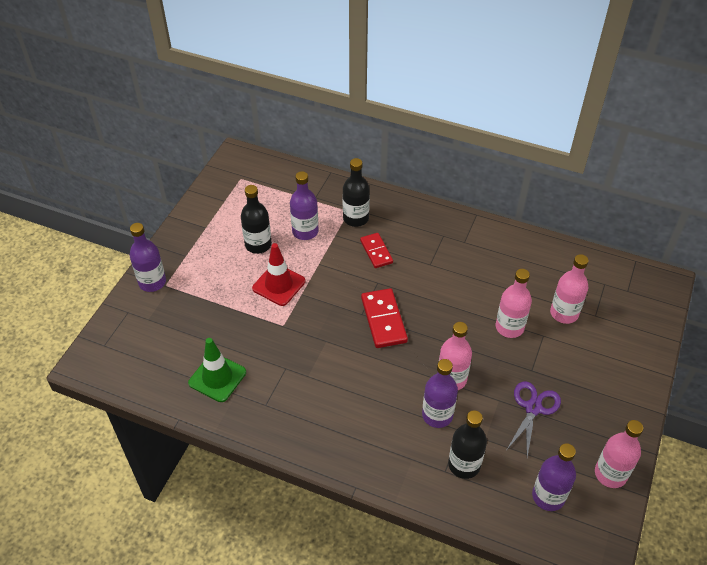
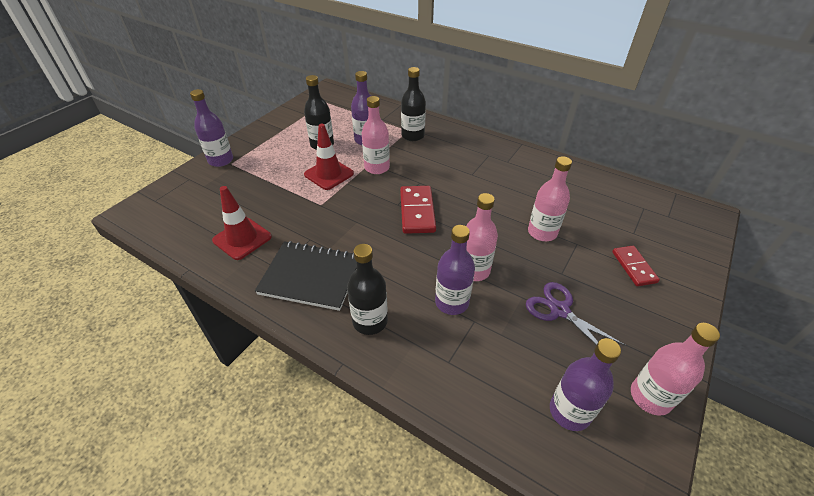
camera: 10 degrees right, 5 degrees down
(217, 377) = (242, 238): green traffic cone -> red traffic cone
(300, 409) = (311, 276): none -> black notebook
(376, 252) = (424, 160): red domino -> red domino (634, 267)
(464, 465) = (472, 358): black bottle -> black bottle (370, 321)
(533, 408) = (560, 310): purple scissors -> purple scissors turned 75 degrees counterclockwise
(564, 313) = (600, 227): pink bottle -> pink bottle (377, 168)

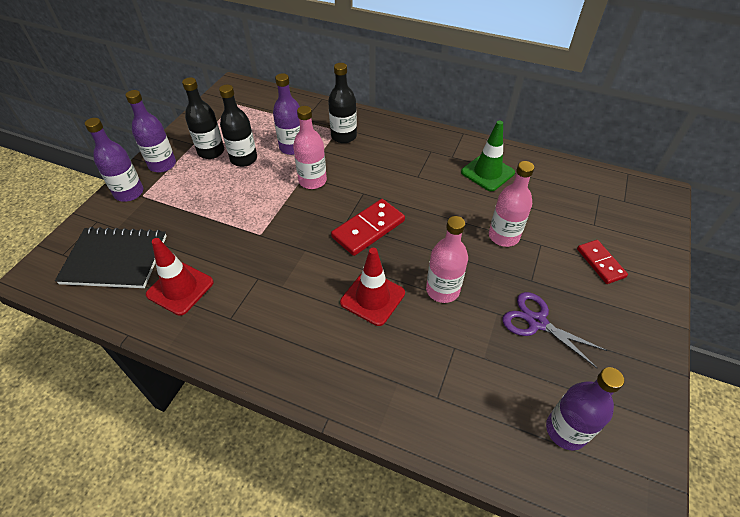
camera: 10 degrees left, 5 degrees up
(311, 276) = (270, 323): black notebook -> black notebook (115, 259)
(329, 174) = (260, 195): red traffic cone -> red traffic cone (372, 298)
(370, 321) = (346, 365): black bottle -> black bottle (211, 152)
(417, 211) = (368, 229): red domino -> red domino turned 60 degrees clockwise
(452, 302) = (427, 330): purple bottle -> purple bottle (162, 164)
(538, 178) = (487, 172): none -> green traffic cone
(650, 397) = (638, 401): pink bottle -> none

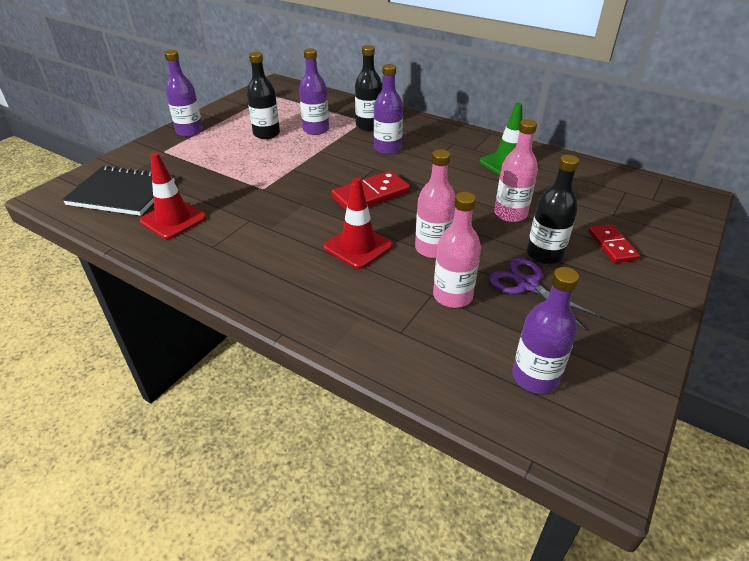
camera: 10 degrees right, 10 degrees down
(129, 193) = (152, 148): purple bottle -> purple bottle (387, 149)
(211, 152) = (238, 126): black bottle -> black bottle (544, 254)
(312, 181) = (327, 155): pink bottle -> pink bottle (452, 296)

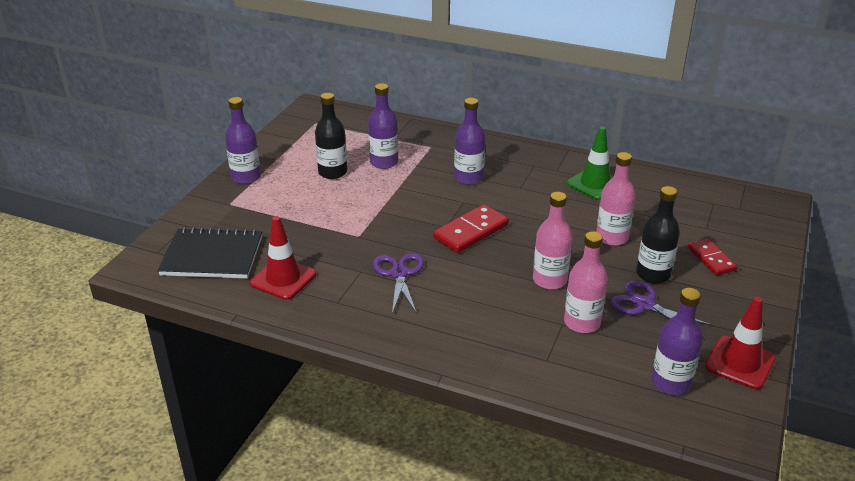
camera: 10 degrees left, 5 degrees down
(285, 226) = (399, 274): none -> purple scissors
(358, 246) = (479, 286): red traffic cone -> red traffic cone (739, 363)
(368, 126) = (438, 152): black bottle -> none

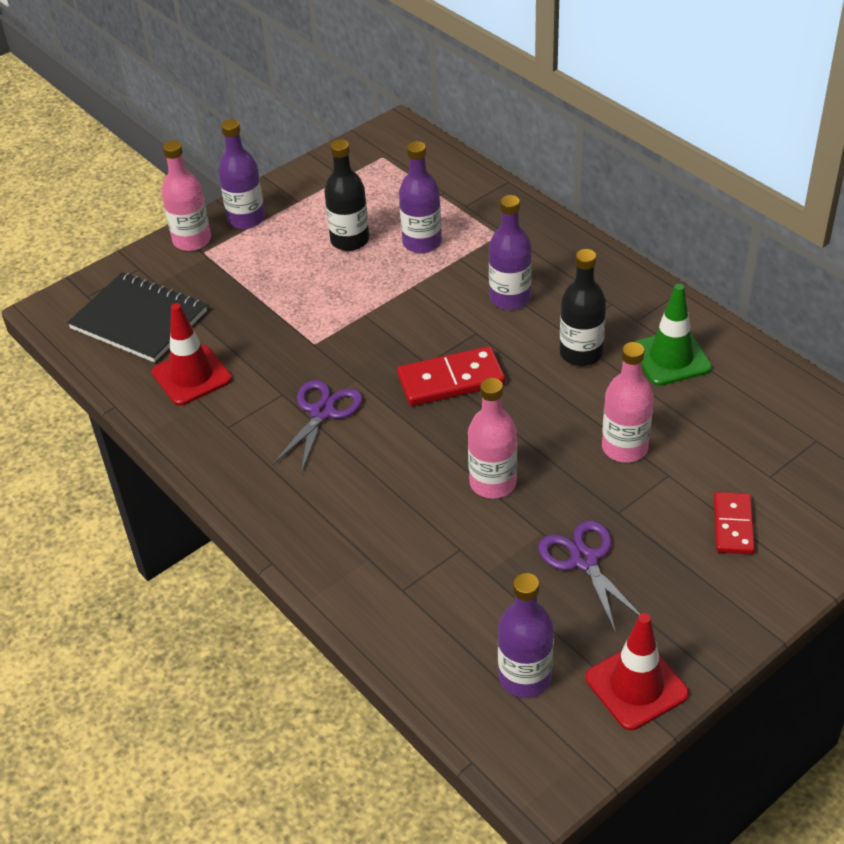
camera: 30 degrees right, 10 degrees up
(582, 323) = (484, 556): pink bottle -> pink bottle (192, 240)
(653, 274) = (633, 520): black bottle -> black bottle (581, 353)

